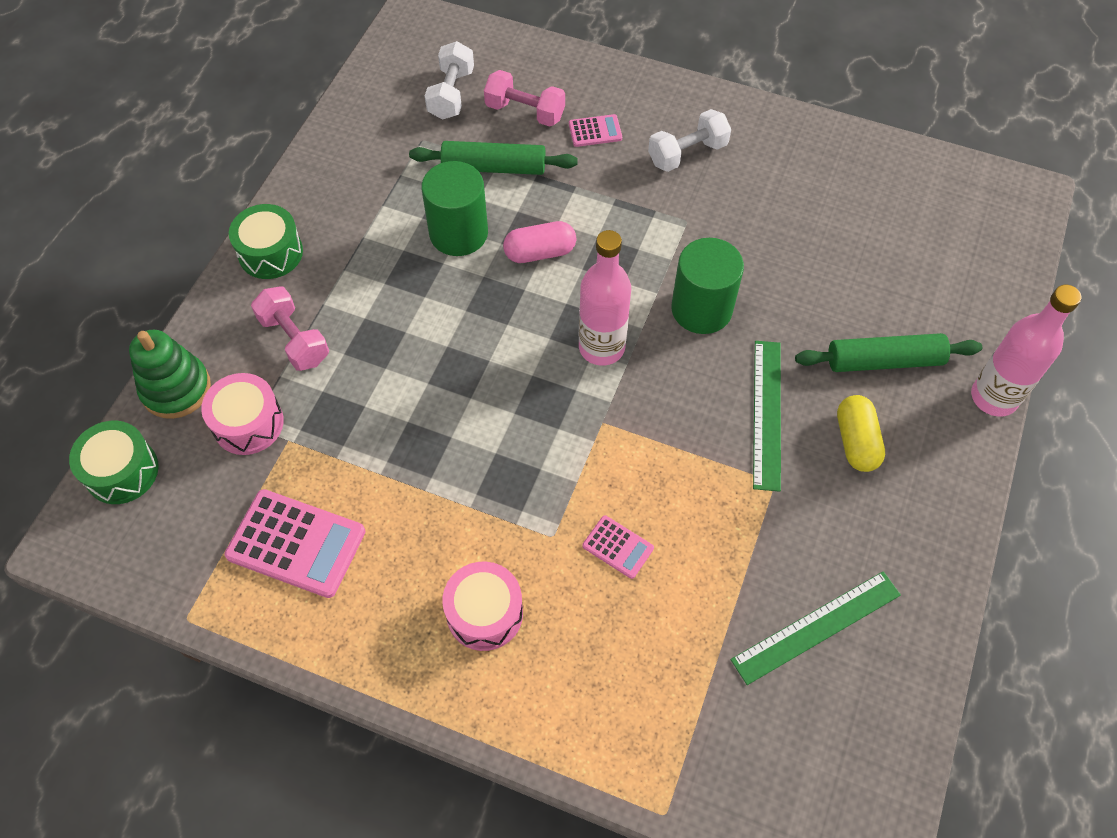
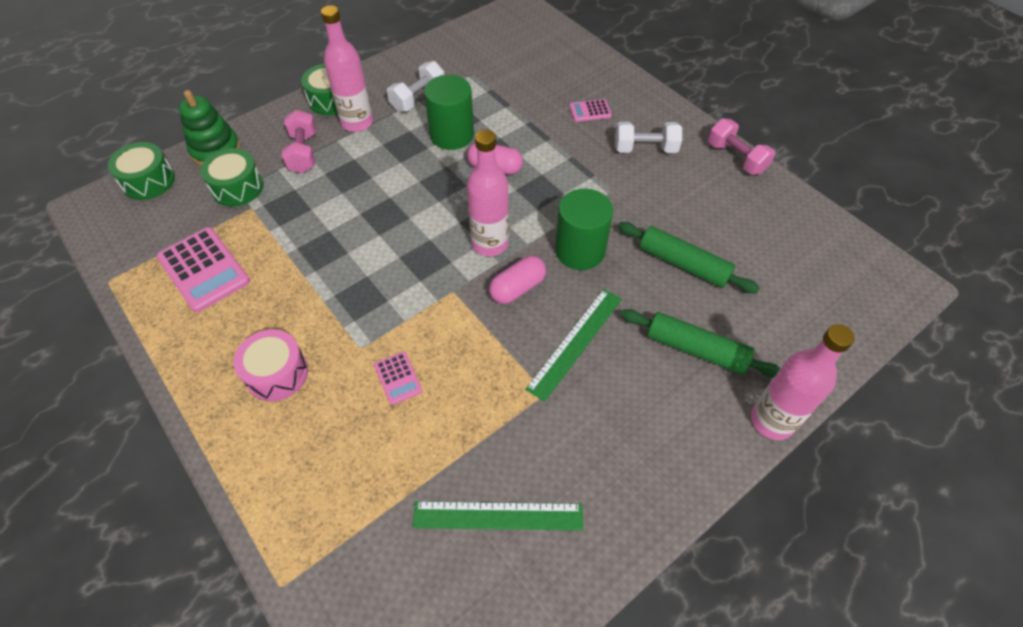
camera: 30 degrees right, 5 degrees down
(248, 423) = (237, 187): pink drum -> green drum
(330, 269) = (357, 123): none -> pink bottle
(451, 94) = (512, 55): white dumbbell -> white dumbbell (418, 98)
(494, 167) = (505, 106): green rolling pin -> green rolling pin (683, 264)
(525, 112) = (551, 82): pink dumbbell -> pink dumbbell (736, 158)
(595, 131) = (590, 111): pink calculator -> pink calculator turned 150 degrees clockwise
(667, 384) = (517, 288): none -> pink capsule
(856, 441) = (630, 396): yellow capsule -> none

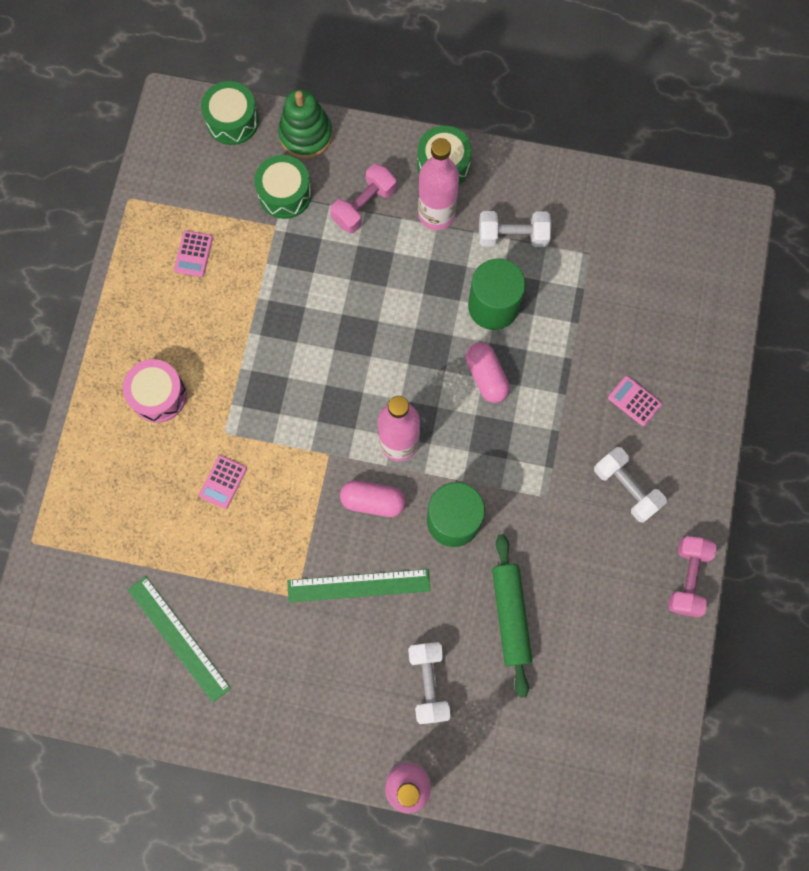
camera: 50 degrees right, 20 degrees up
(204, 269) = (193, 254): pink calculator -> pink calculator, size x0.51
(696, 349) = (428, 683): green rolling pin -> white dumbbell

